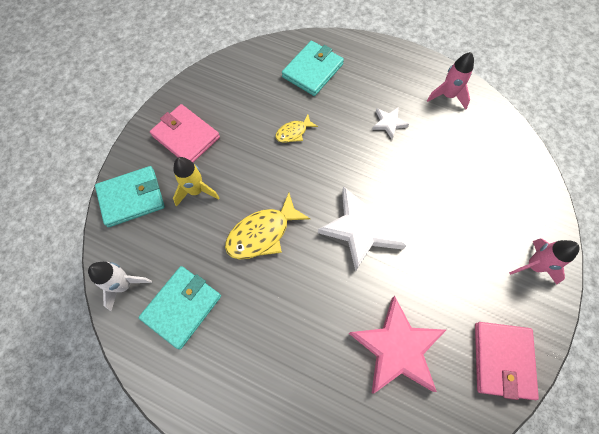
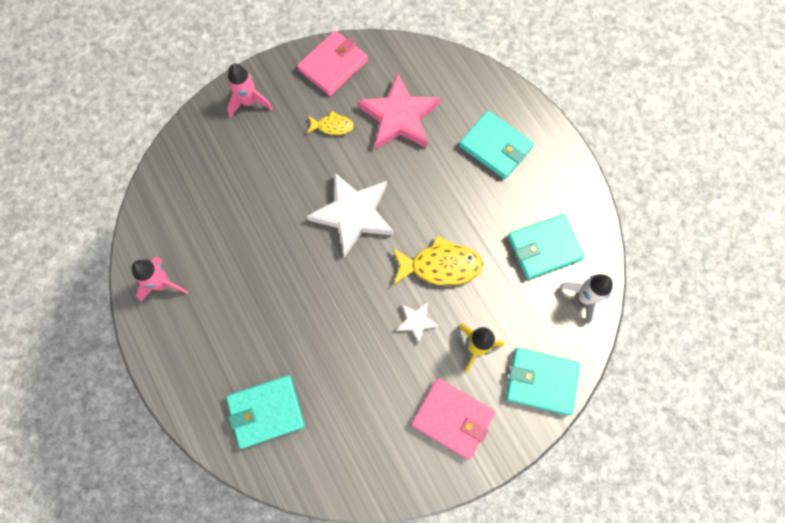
camera: 145 degrees left, 5 degrees up
(186, 136) = (452, 418): pink wallet -> pink wallet turned 45 degrees counterclockwise
(285, 382) = (495, 147): none -> turquoise wallet
(293, 132) = (342, 348): yellow fish -> yellow fish (332, 126)
(389, 123) = (245, 294): white star -> white star (416, 322)

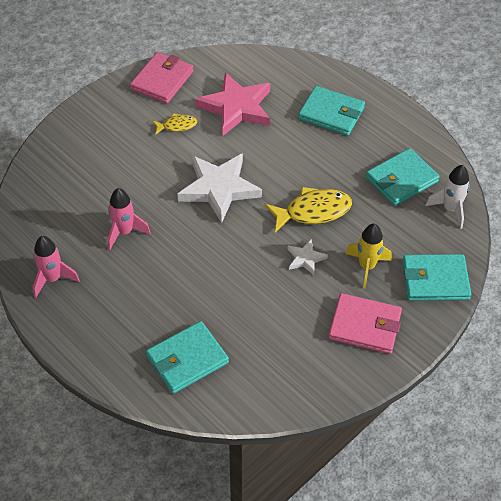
camera: 15 degrees left, 20 degrees down
(249, 102) = (91, 122): pink rocket -> pink rocket (124, 232)

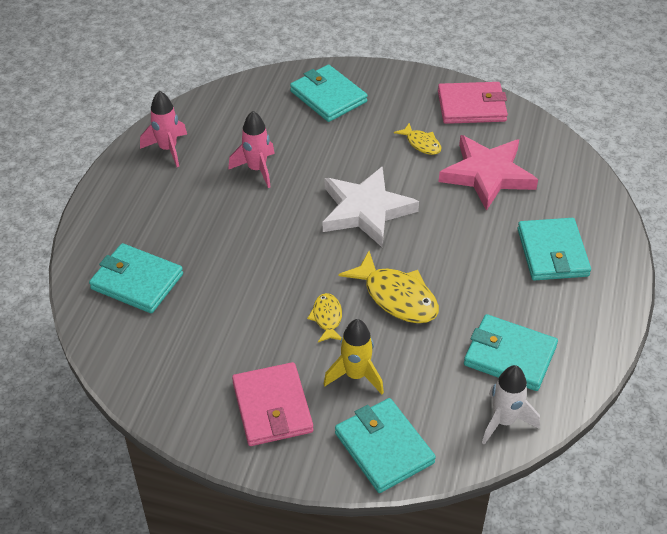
camera: 60 degrees right, 5 degrees down
(80, 153) = (328, 96): none -> turquoise wallet
(305, 258) = (327, 318): white star -> yellow fish

